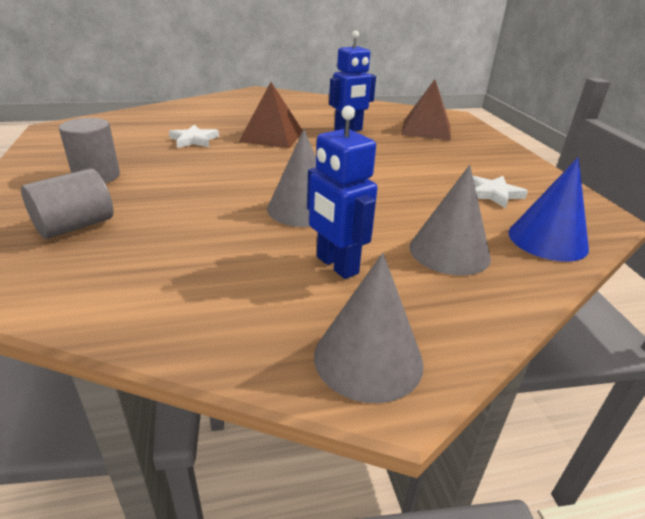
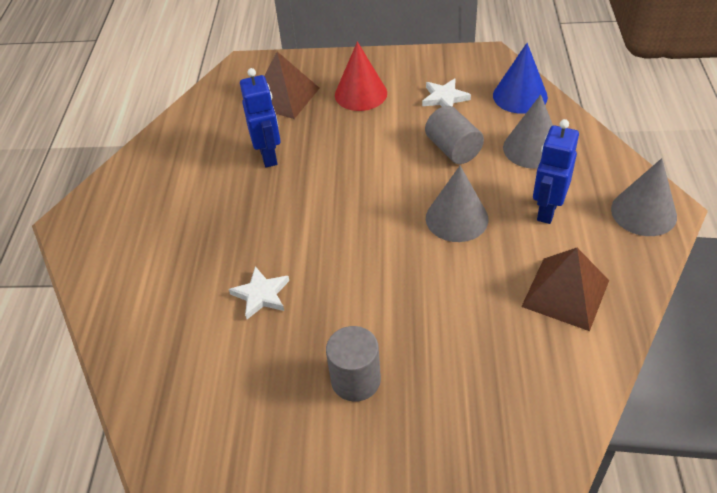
camera: 70 degrees left, 15 degrees up
(75, 226) = (471, 380): grey cylinder -> grey cylinder (453, 149)
(272, 136) = (269, 222): brown pyramid -> brown pyramid (565, 293)
(336, 265) = (547, 210): blue robot -> blue robot turned 135 degrees clockwise
(459, 155) = (360, 94): none -> red cone

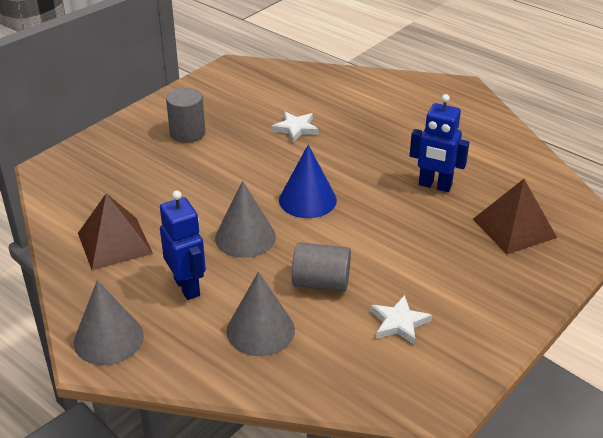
camera: 125 degrees right, 10 degrees down
(360, 94) = (468, 274): red cone -> none
(520, 96) = (340, 377): blue cone -> blue cone (307, 200)

